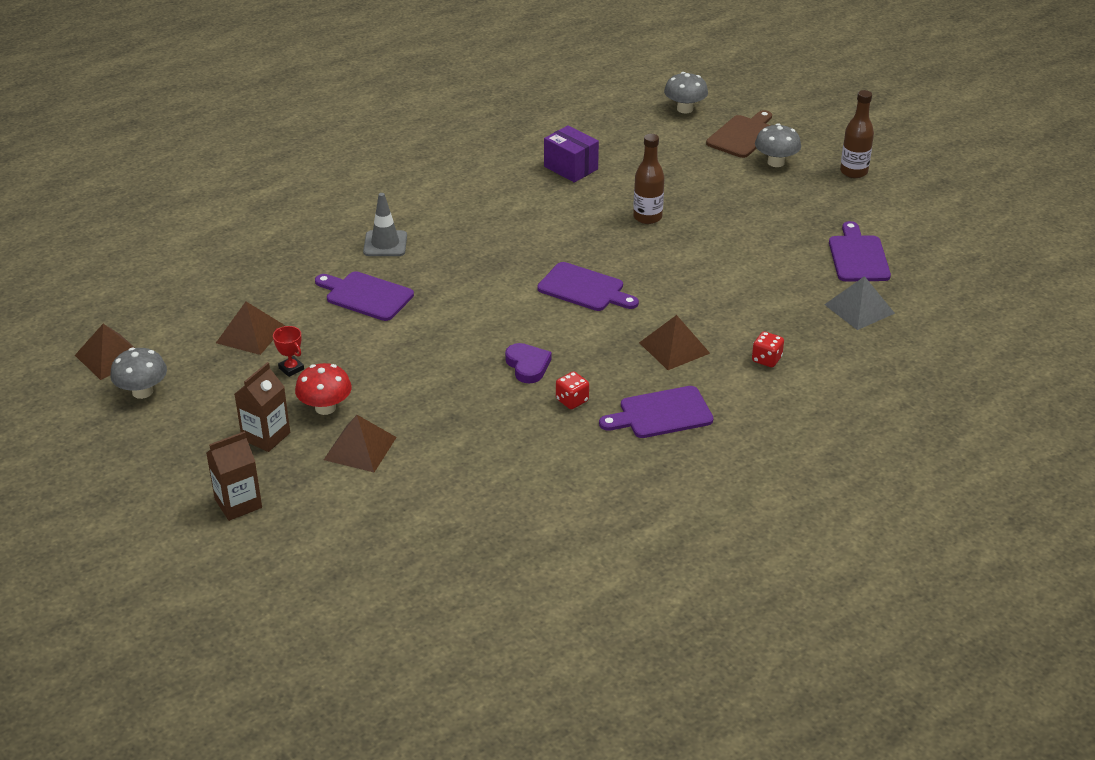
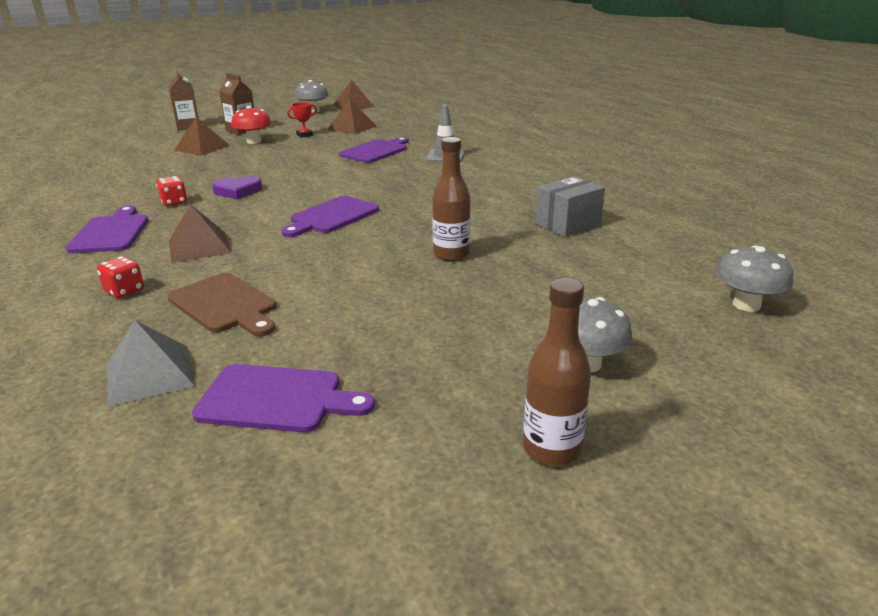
camera: 100 degrees right, 10 degrees down
(571, 168) = (568, 224): purple box -> grey box
(742, 135) = (673, 344): brown cutting board -> brown cutting board (225, 305)

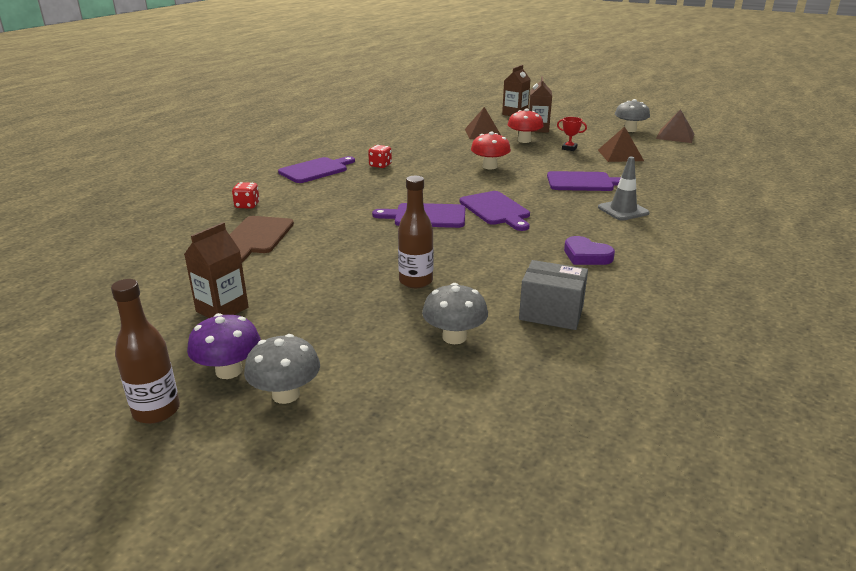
camera: 55 degrees right, 0 degrees up
(150, 374) = (163, 251): grey pyramid -> none
(199, 246) = (325, 198): brown pyramid -> none
(237, 191) = (425, 173): purple heart -> purple heart (586, 255)
(277, 399) = (160, 295): purple cutting board -> purple cutting board (496, 210)
(279, 167) = (489, 166): none -> red mushroom
(373, 363) = (222, 309): none -> brown carton
(512, 386) = (229, 371): none -> purple mushroom
(746, 305) = (485, 463): grey mushroom -> grey mushroom (454, 337)

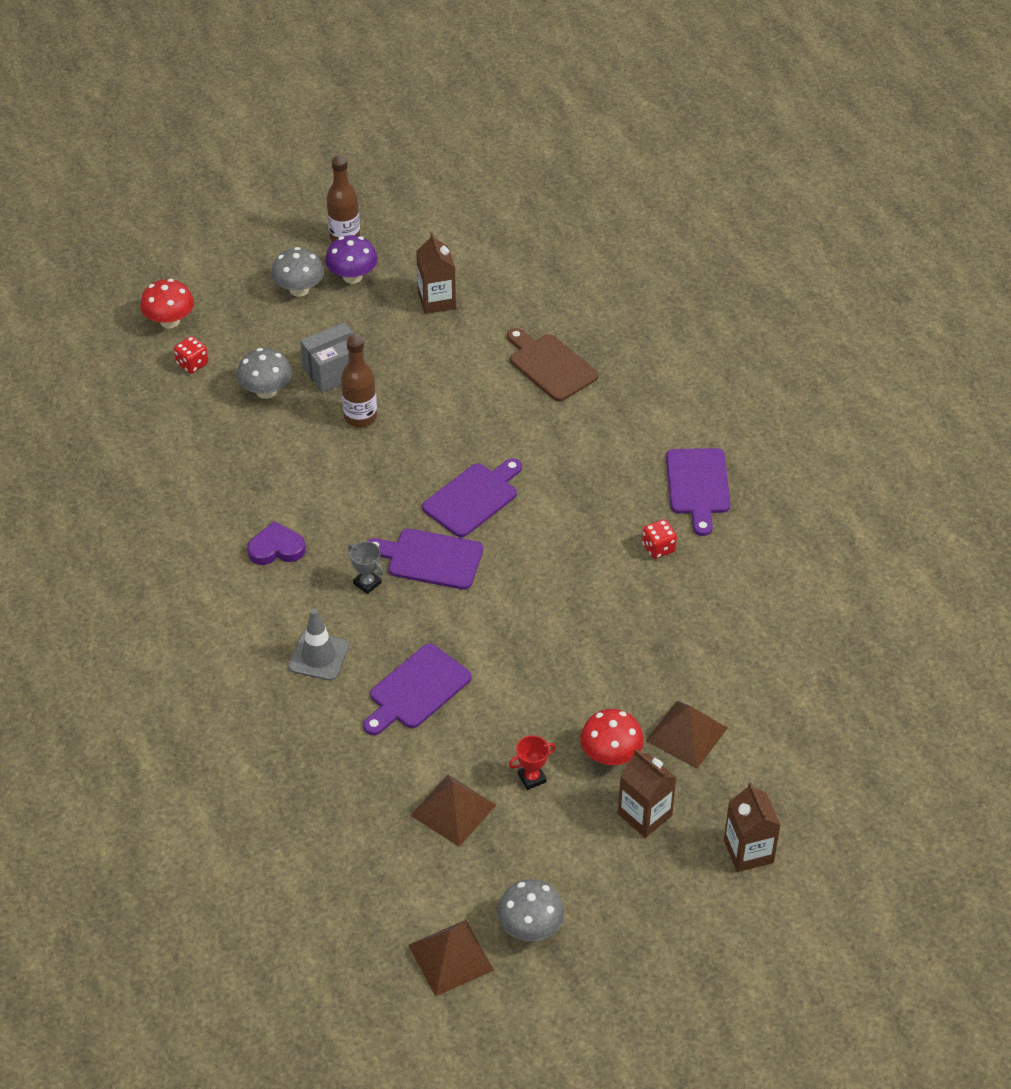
camera: 130 degrees right, 20 degrees up
(247, 205) = (638, 389): red dice -> red dice (192, 364)
(489, 166) = (552, 644): red mushroom -> red mushroom (170, 321)
(549, 218) = (367, 583): none -> grey trophy
(551, 313) = (231, 459): grey box -> grey box (334, 371)

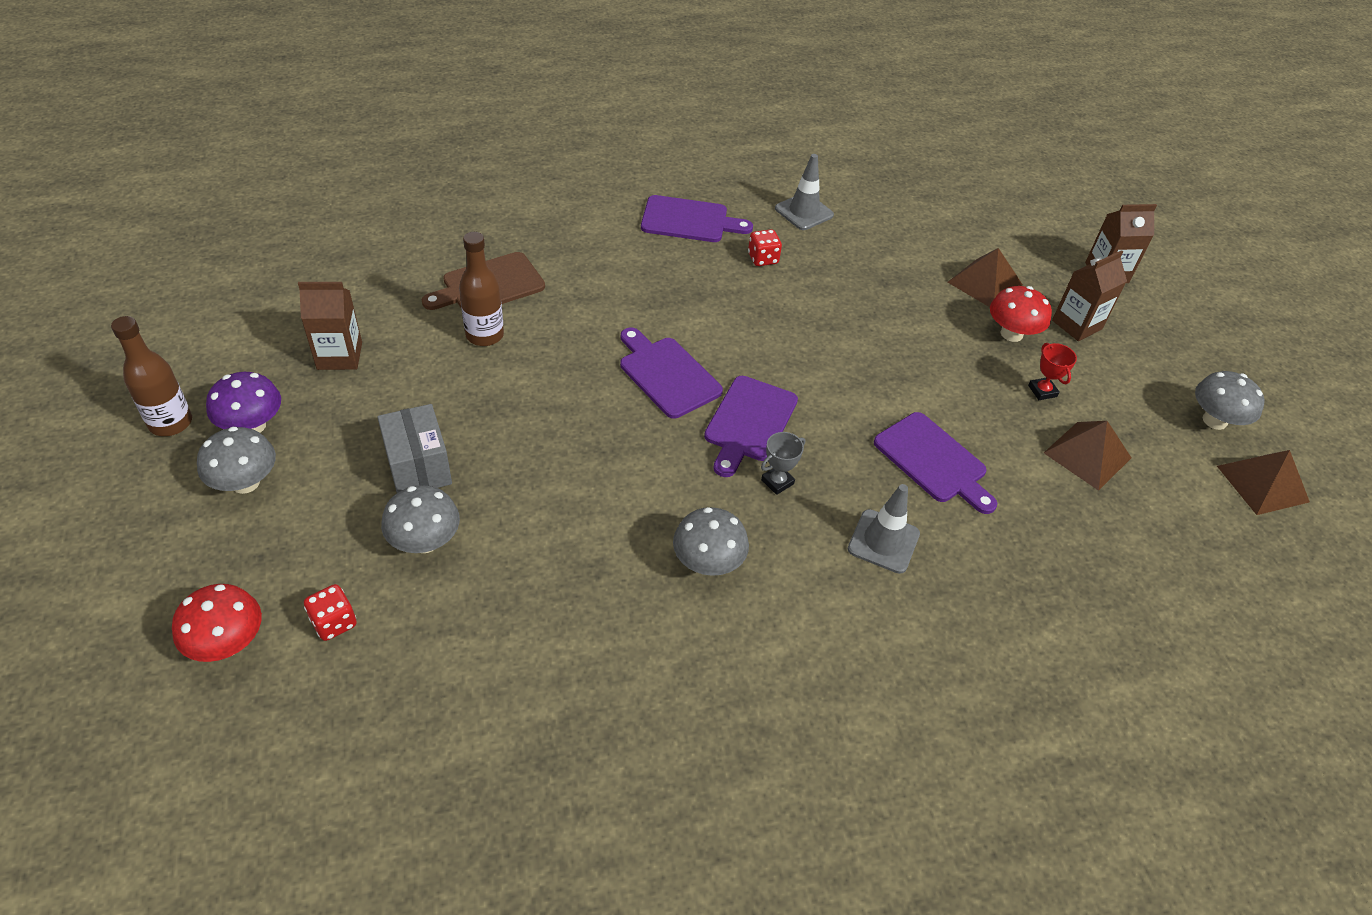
camera: 85 degrees left, 0 degrees up
(276, 548) = (708, 563): purple heart -> grey mushroom
(360, 417) = (509, 452): brown bottle -> brown bottle (485, 335)
(750, 575) = (804, 212): none -> grey traffic cone

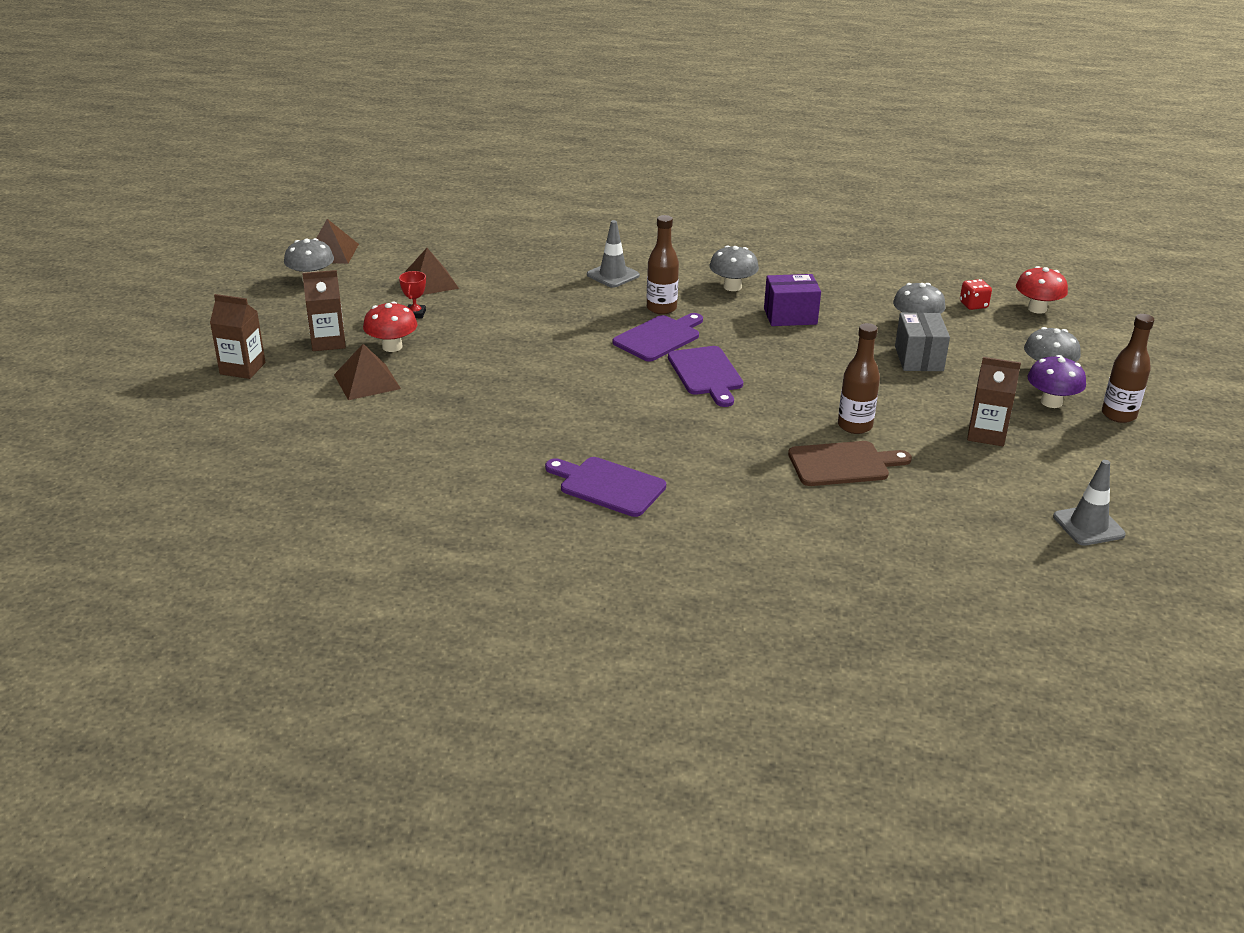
camera: 155 degrees left, 15 degrees down
(604, 512) = (790, 316): none -> purple box
(763, 259) = (558, 437): red dice -> none
(777, 482) = (661, 308): grey trophy -> brown bottle
(804, 212) = (476, 471): grey traffic cone -> grey traffic cone (1088, 526)
(933, 461) = (541, 298): purple cutting board -> none

